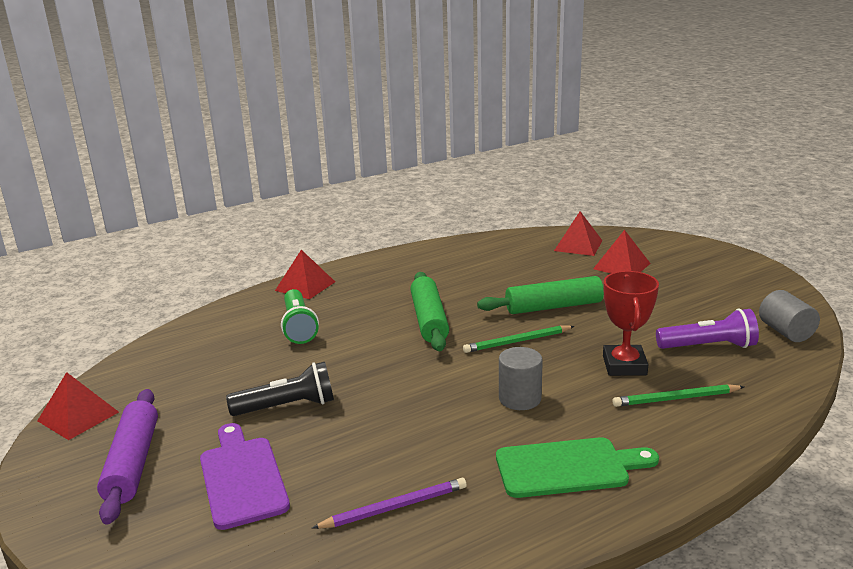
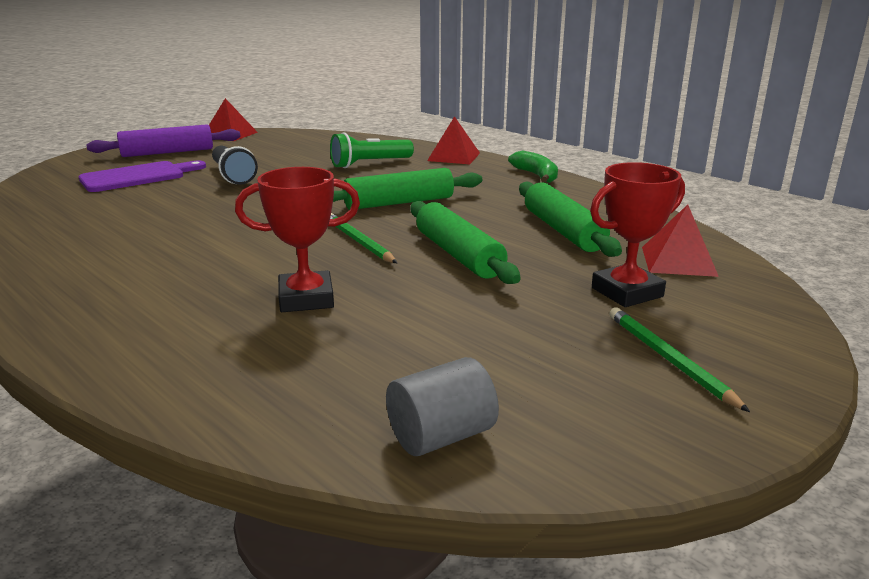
camera: 75 degrees right, 0 degrees up
(387, 260) = (536, 175): none -> green banana
(394, 507) = (75, 219): purple pencil -> none
(518, 268) = (563, 231): none -> green rolling pin
(520, 399) = (233, 249): grey cylinder -> none
(568, 468) = (96, 276): green cutting board -> none
(621, 266) = (627, 292): red pyramid -> red trophy
(676, 399) = (219, 331): green pencil -> green pencil (668, 359)
(708, 346) = (369, 357): purple flashlight -> none

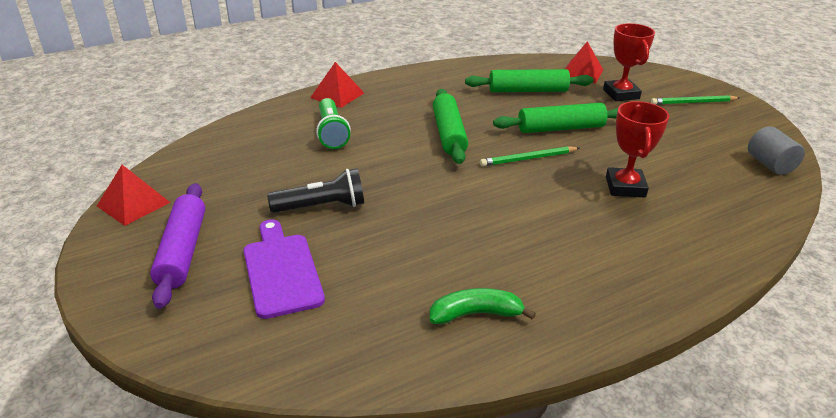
camera: 75 degrees left, 10 degrees up
(536, 175) = (410, 76): green banana -> green banana (475, 314)

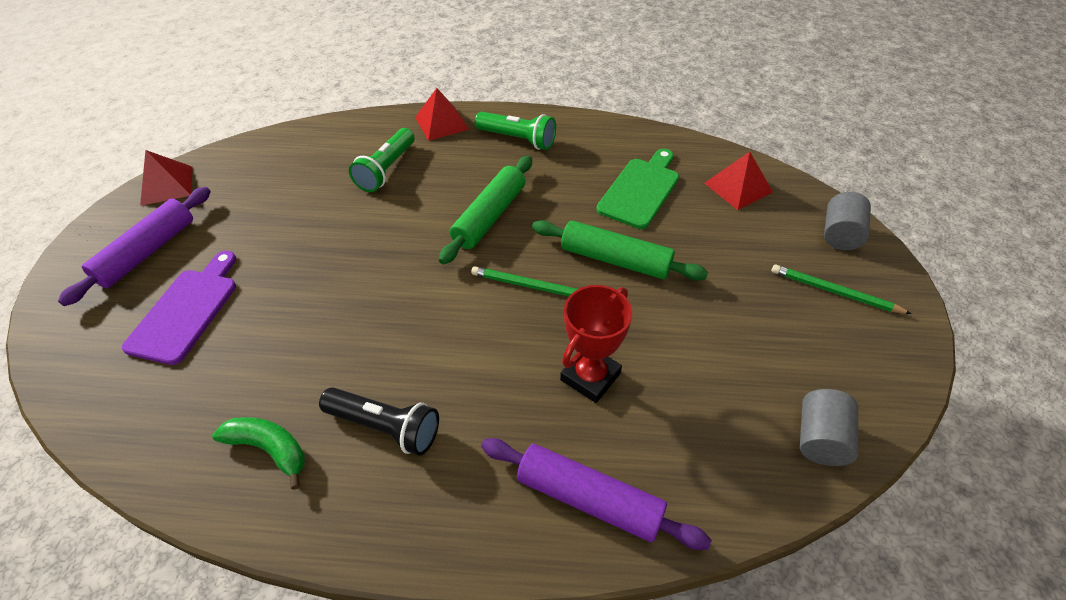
camera: 35 degrees right, 15 degrees up
(322, 207) = (287, 255): black flashlight -> black flashlight (385, 427)
(409, 88) = (517, 139): none -> green flashlight
(528, 90) = (641, 190): green rolling pin -> green cutting board
(621, 94) = (750, 239): red trophy -> none
(662, 77) = (840, 235): none -> grey cylinder
(703, 240) = (588, 499): none -> purple rolling pin

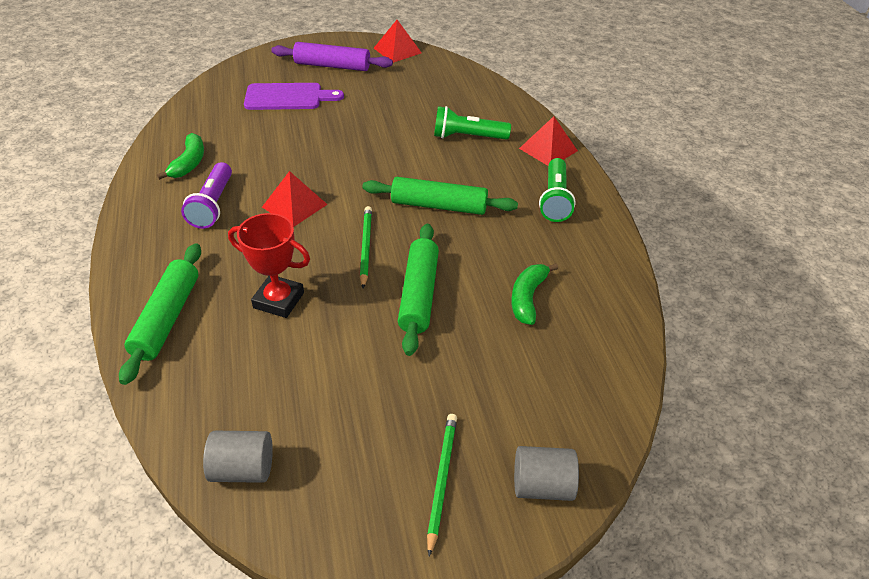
camera: 70 degrees right, 5 degrees down
(385, 427) = (212, 205): black flashlight -> purple flashlight
(588, 499) = (167, 318): purple rolling pin -> green rolling pin
(641, 190) = (527, 298): green cutting board -> green banana
(738, 187) = (577, 379): red pyramid -> red pyramid (294, 205)

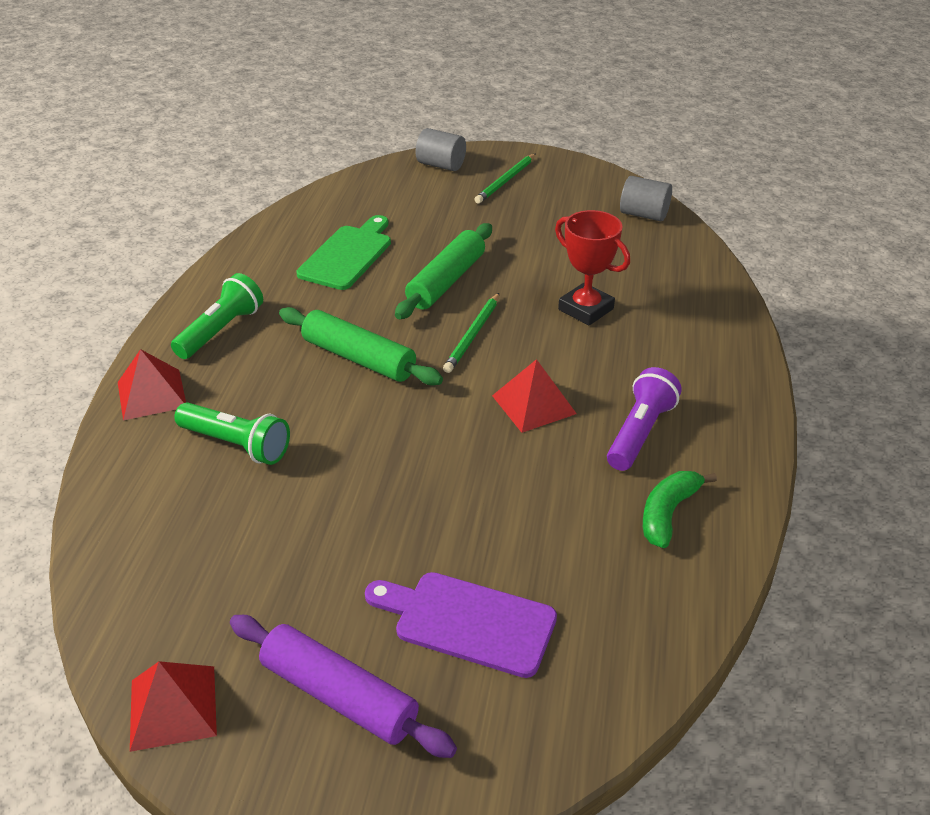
camera: 155 degrees left, 5 degrees down
(167, 318) = (701, 321): green rolling pin -> none
(527, 298) = (348, 255): green banana -> green cutting board

